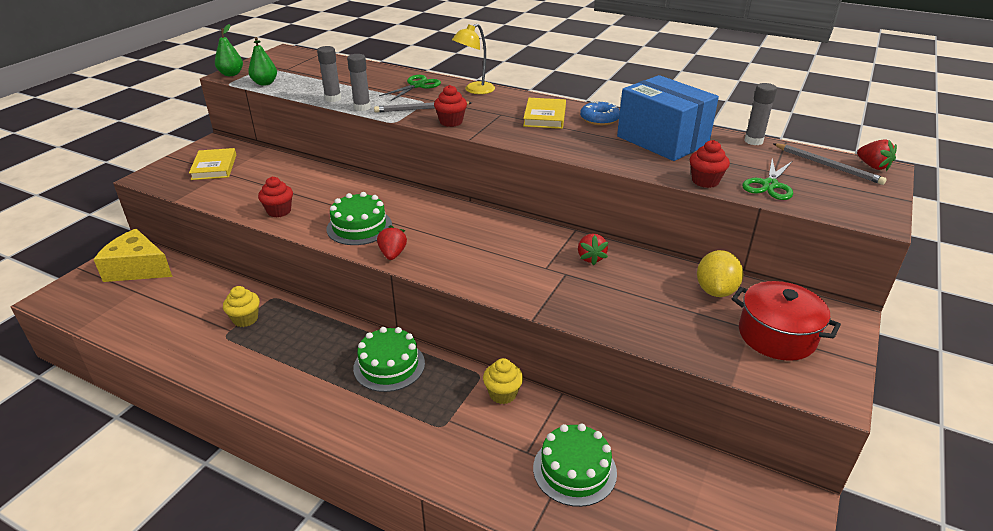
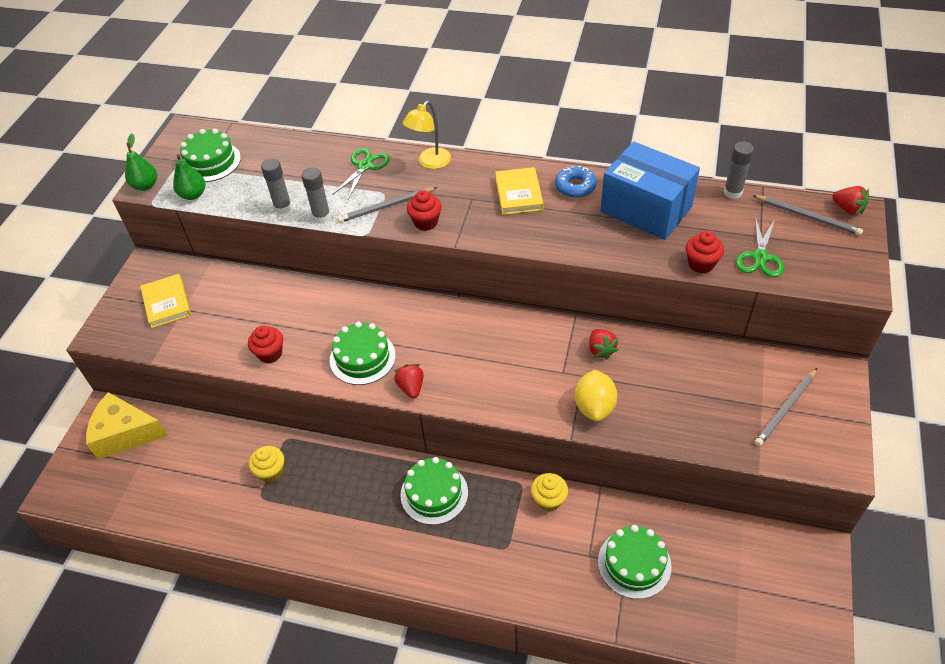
camera: 10 degrees left, 15 degrees up
(292, 68) = (210, 162): none -> green cake
(715, 291) = (723, 366): yellow lemon -> yellow lemon (594, 407)
(776, 336) = (785, 409): red pot -> grey pencil

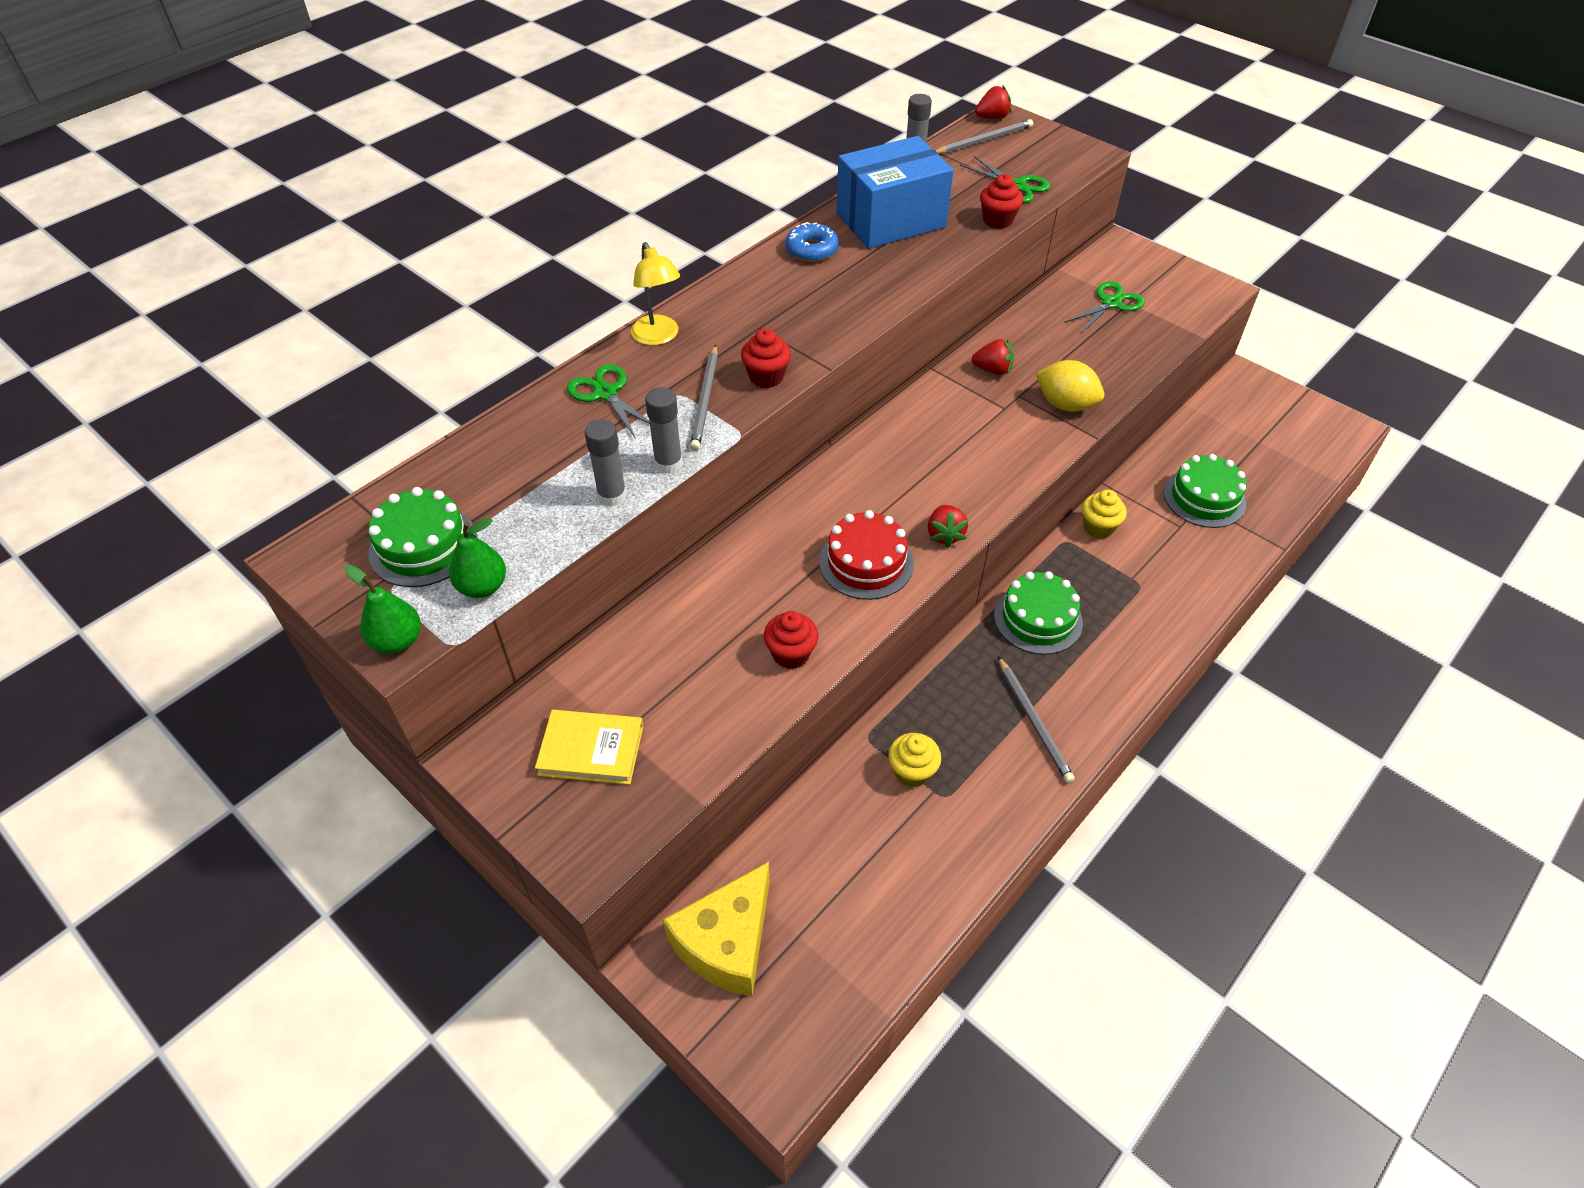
camera: 65 degrees left, 0 degrees up
(362, 358) = (866, 562): green cake -> red cake
(411, 387) = (944, 535): red strawberry -> red strawberry turned 105 degrees counterclockwise
(519, 194) = (785, 291): yellow book -> none
(748, 394) = (1111, 303): none -> green scissors
(785, 409) = (1142, 291): grey pencil -> grey pencil (1034, 722)

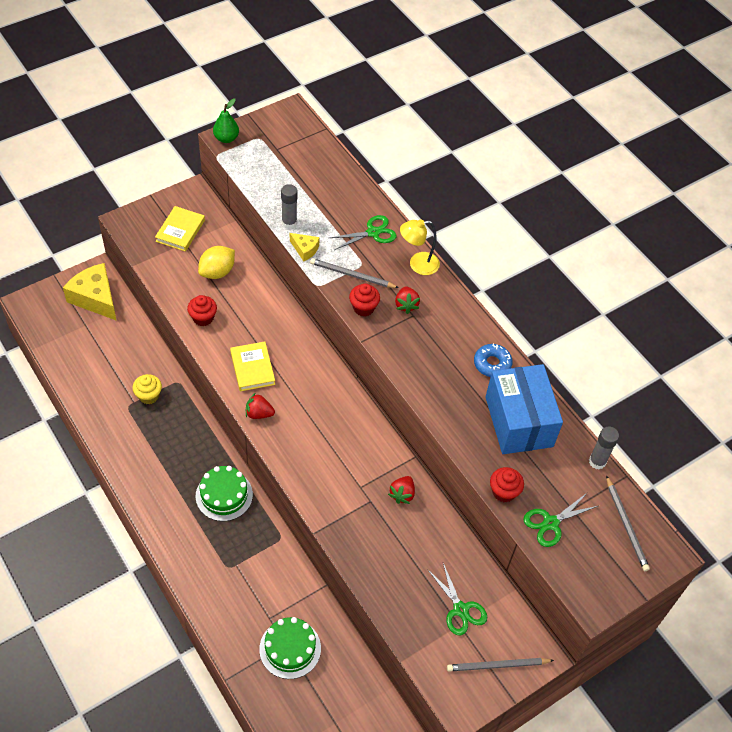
camera: 100 degrees right, 5 degrees up
(423, 546) = (282, 150): green cake -> none
(483, 587) = (247, 168): green pear -> none
(668, 464) = (305, 249): grey glue stick -> yellow cheese
(866, 562) = (252, 368): red cake -> yellow book
(992, 117) = (664, 546): red strawberry -> red strawberry (406, 305)
(1034, 722) = (154, 465): grey pencil -> grey pencil (497, 665)
(1065, 405) = (352, 526): yellow lemon -> yellow lemon (217, 272)
(1098, 528) = (285, 563): yellow cupcake -> none

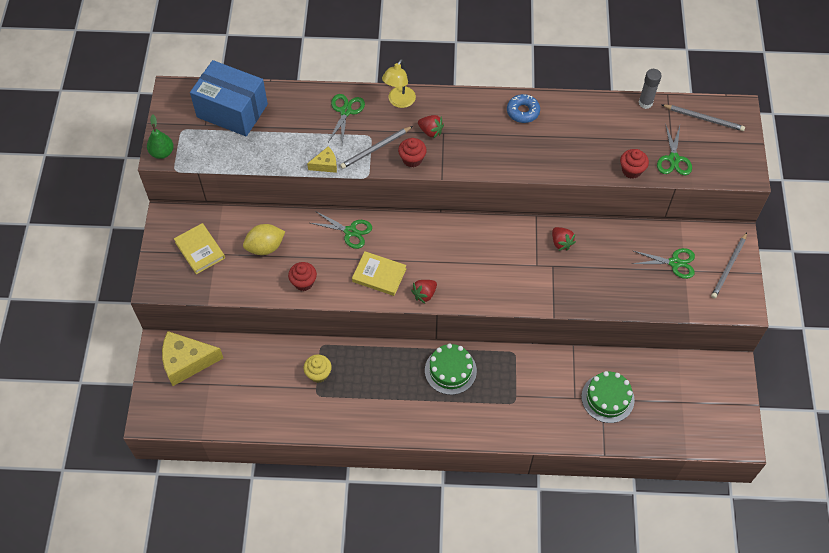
camera: 50 degrees left, 5 degrees up
(217, 272) = (265, 247): yellow lemon -> yellow lemon turned 75 degrees clockwise
(280, 322) = (350, 231): none -> green scissors
(289, 223) = (290, 160): grey glue stick -> none
(518, 421) = (582, 126): blue box -> blue box (232, 111)

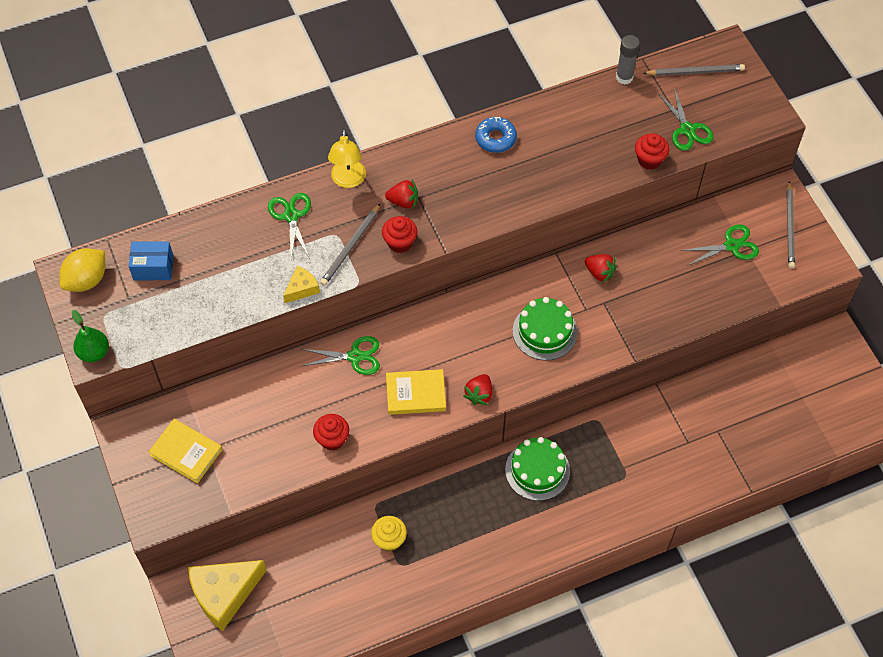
camera: 25 degrees left, 0 degrees up
(232, 111) = (153, 268): blue box -> blue box, size x0.50
(265, 247) = (264, 416): yellow lemon -> yellow lemon (87, 280)
(607, 398) = (723, 427): green cake -> green cake (545, 331)

